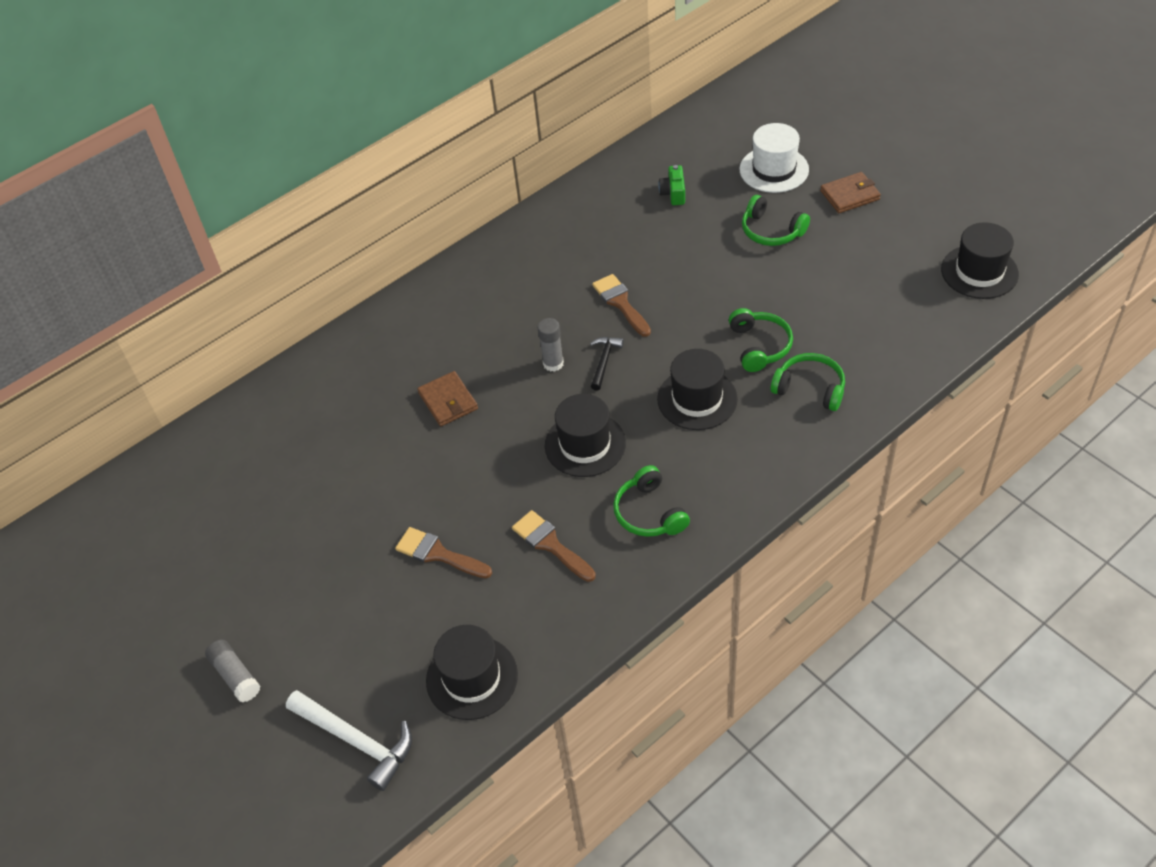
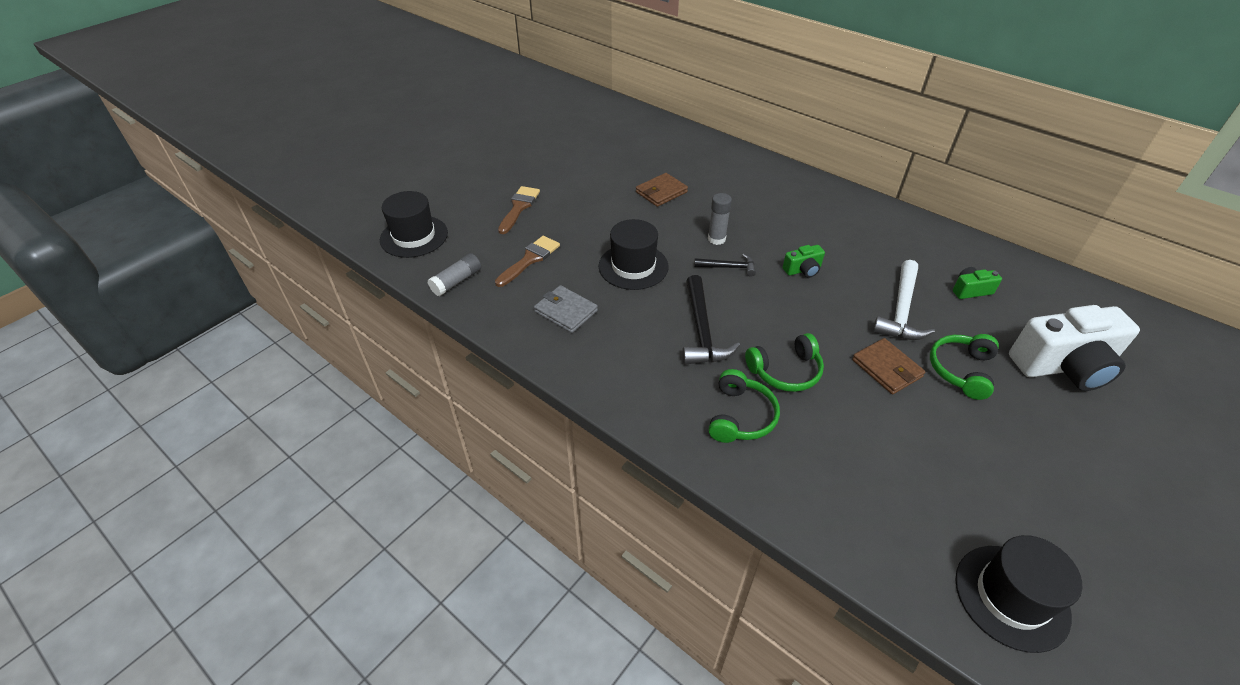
camera: 75 degrees right, 5 degrees down
(235, 675) = (427, 145): grey glue stick -> grey glue stick (457, 281)
(356, 741) = (373, 196): white hammer -> white hammer (901, 310)
(620, 303) = (803, 270): brown brush -> green camera
(649, 513) = (566, 311): green headphones -> grey wallet
(697, 399) = (702, 330): black hat -> black hammer
(774, 169) = (1063, 366): white hat -> white camera
(850, 195) = (1068, 441): brown wallet -> brown wallet (886, 368)

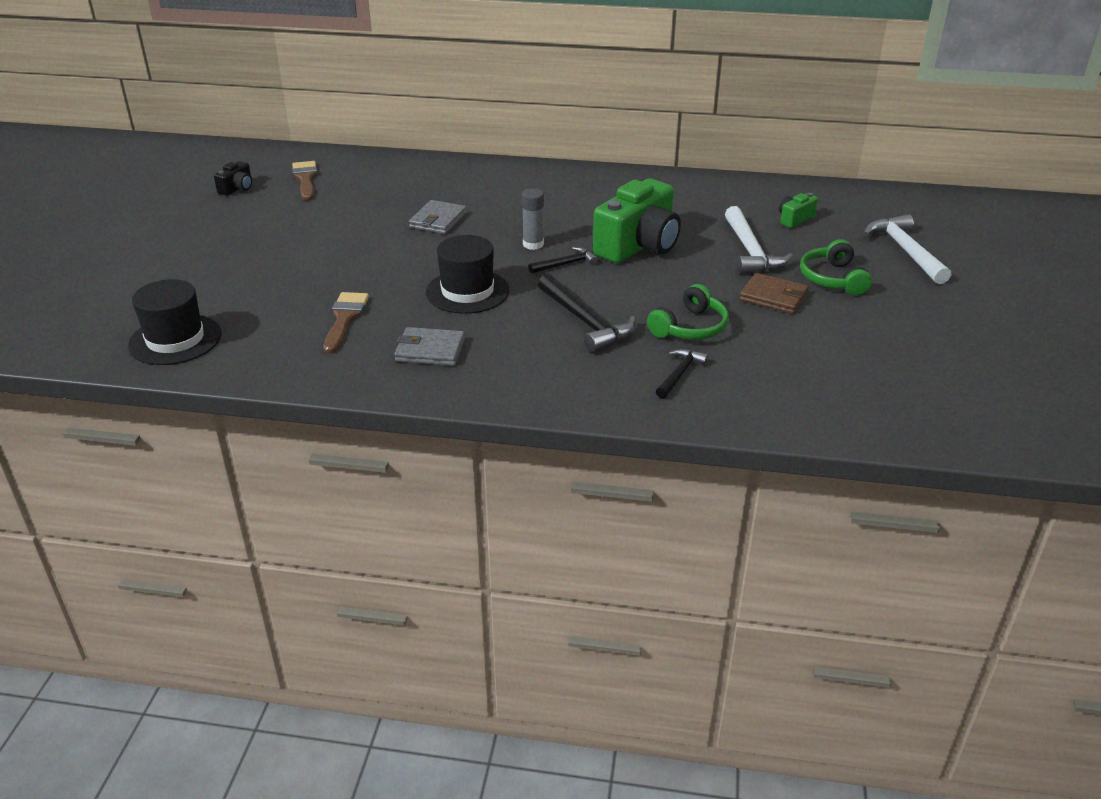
camera: 30 degrees left, 10 degrees down
(457, 281) = (275, 364): grey glue stick -> none
(519, 207) = (284, 277): brown brush -> brown brush (306, 179)
(546, 121) = (237, 188): none -> black camera
(661, 192) = (438, 220): brown wallet -> grey wallet
(740, 416) = (679, 374): green headphones -> black hammer
(803, 270) = (638, 246): green camera -> green camera, size x2.22
(1011, 597) = (984, 413): black hat -> none
(1063, 366) = (905, 251): white camera -> white hammer

